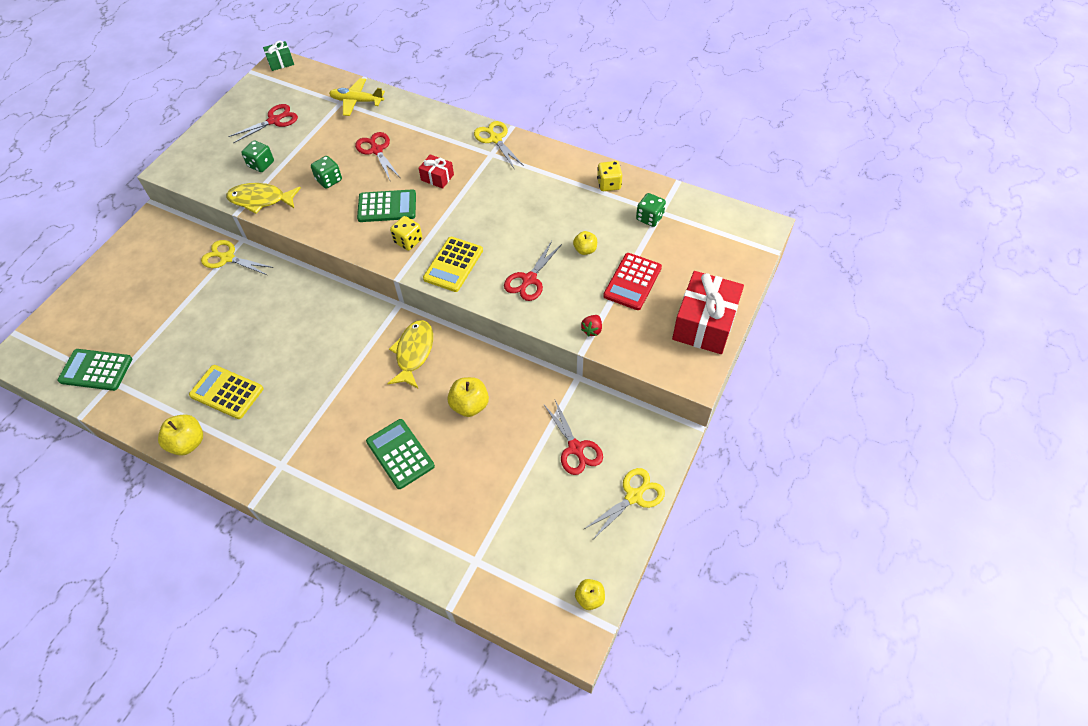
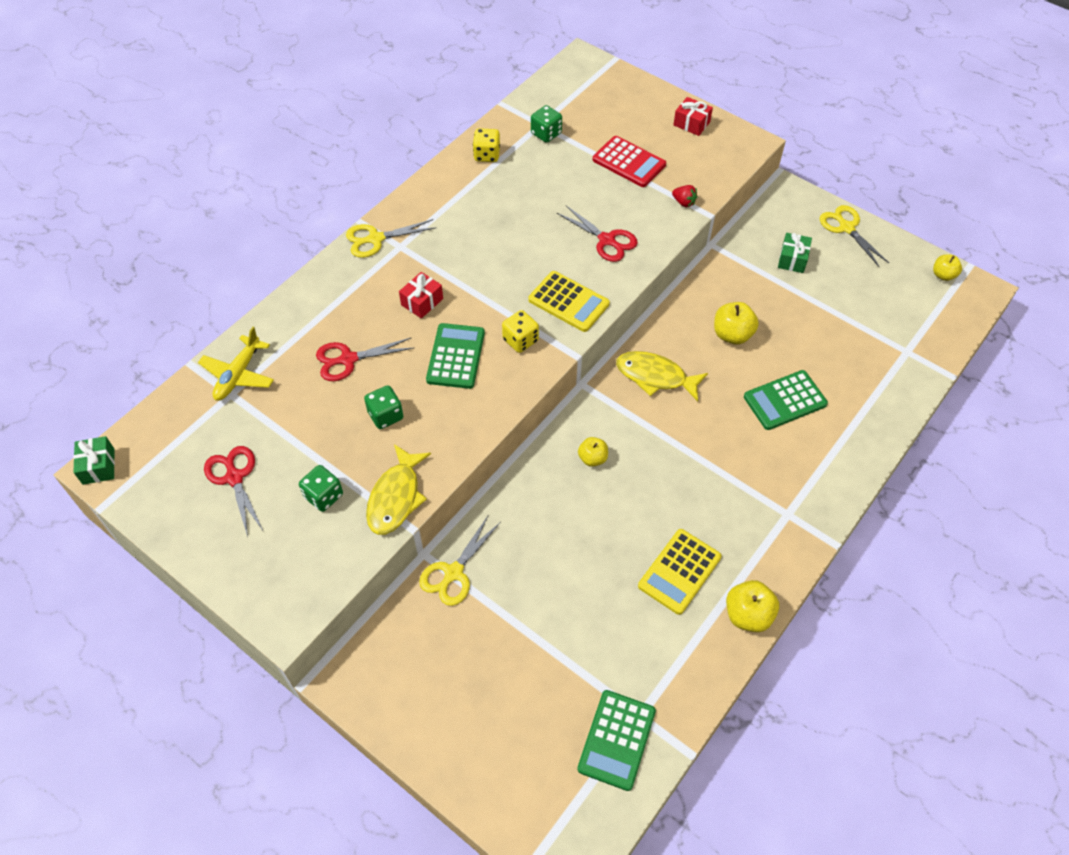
camera: 80 degrees left, 0 degrees up
(575, 448) = (792, 259): red scissors -> green gift
(585, 250) = (576, 190): yellow apple -> yellow apple (592, 458)
(704, 324) = (691, 124): red gift -> red gift, size x0.49

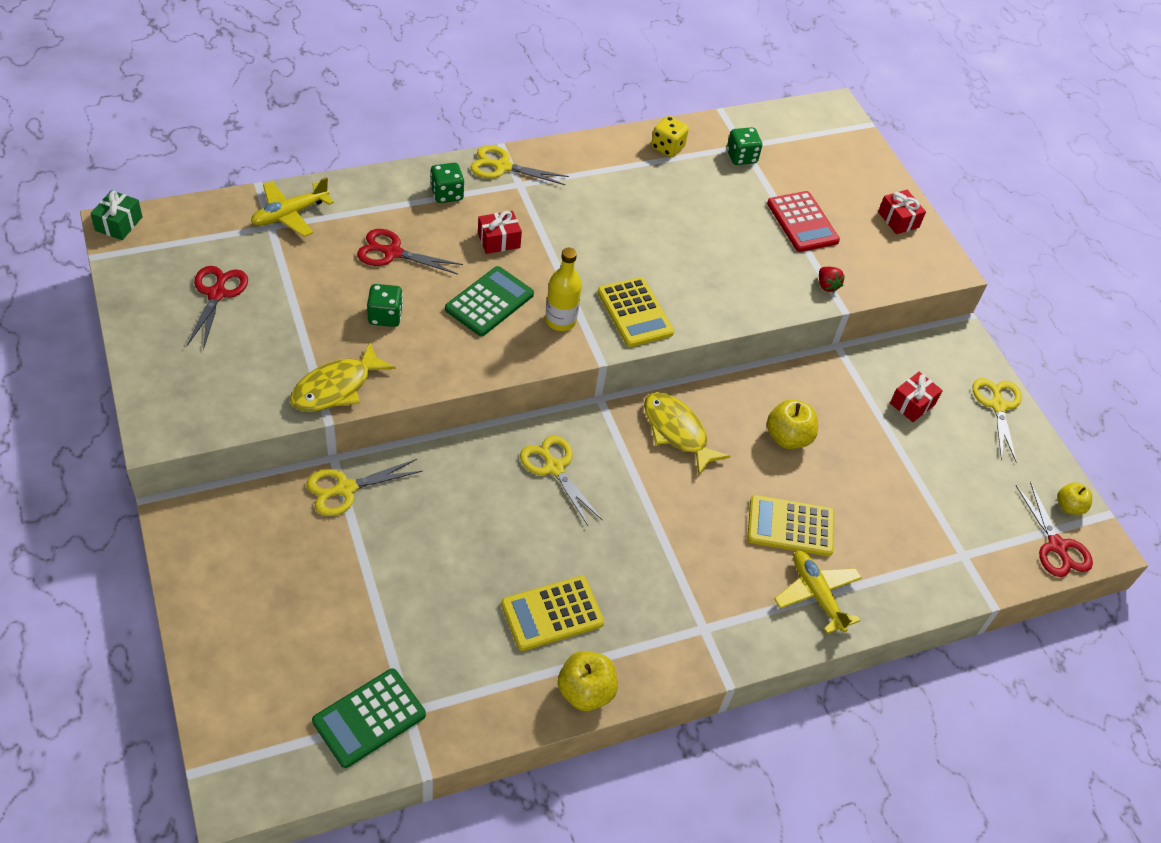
camera: 25 degrees right, 5 degrees down
(323, 496) = (277, 351): green dice -> green dice (447, 194)
(520, 340) = (560, 321): yellow dice -> yellow bottle
(592, 458) = (554, 468): yellow apple -> yellow scissors
(606, 240) = (719, 279): red scissors -> red scissors (1056, 546)
(785, 400) = (790, 526): green calculator -> yellow calculator
(792, 259) = (912, 404): green gift -> red gift
(839, 440) = (816, 594): none -> yellow plane

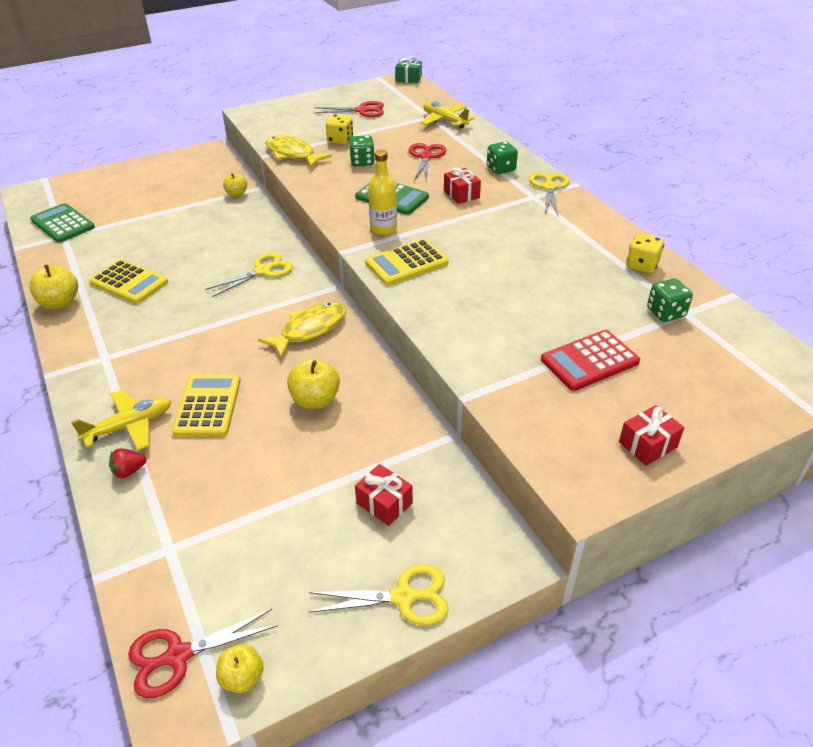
camera: 90 degrees right, 10 degrees down
(309, 331) = (340, 140): none -> yellow dice
(346, 488) = (236, 194): yellow scissors -> yellow apple
(552, 613) = (129, 282): yellow calculator -> yellow calculator turned 150 degrees clockwise
(827, 286) = (497, 383): red strawberry -> red strawberry (129, 471)

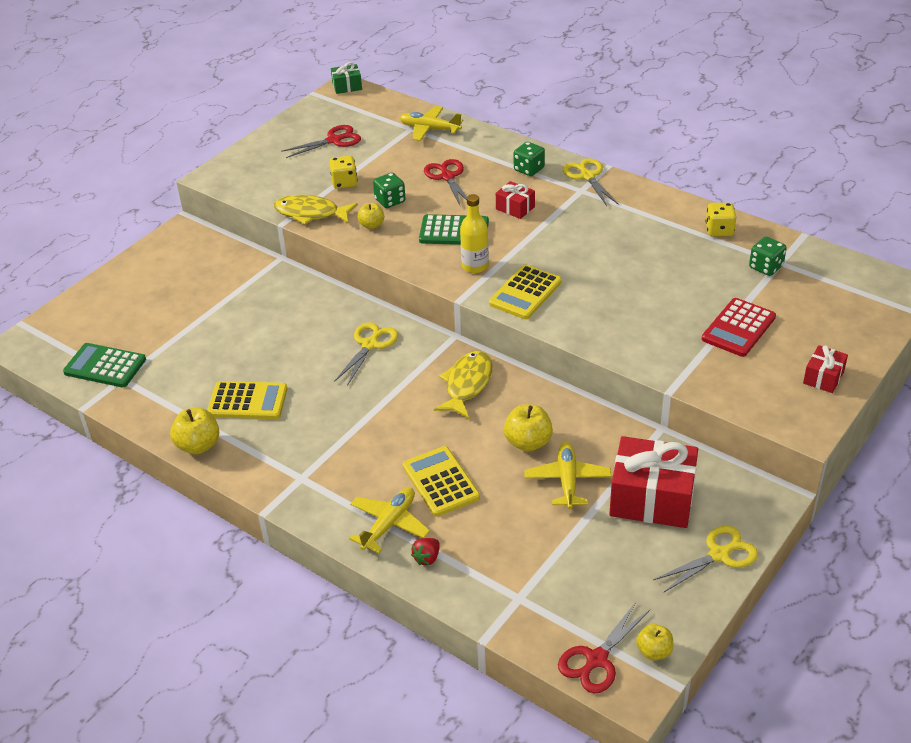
camera: 25 degrees left, 0 degrees up
(236, 194) = (262, 273): yellow apple -> yellow apple (372, 225)
(319, 450) = (567, 480): none -> yellow plane
(384, 503) = (652, 498): red gift -> red gift, size x2.03

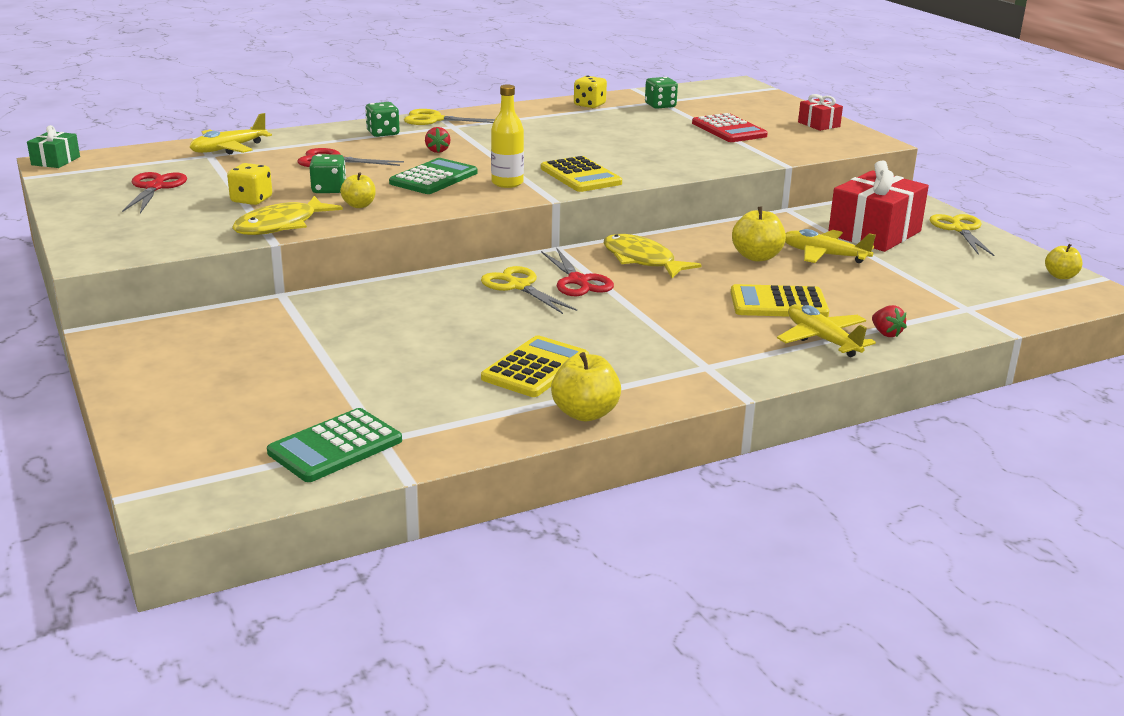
camera: 65 degrees left, 15 degrees down
(515, 208) = (437, 151): red gift -> red strawberry
(596, 659) = (1060, 298): red scissors -> red scissors (578, 281)

